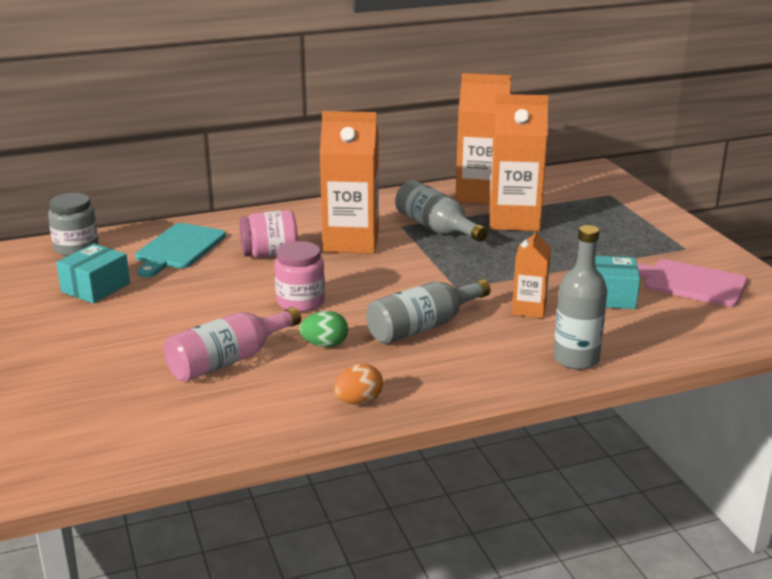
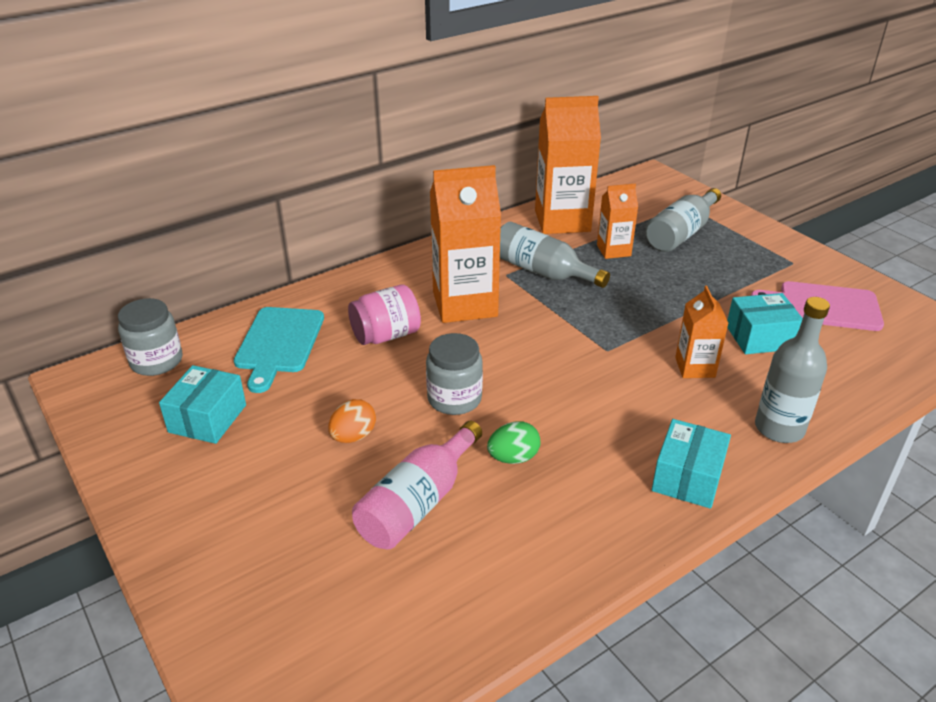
camera: 15 degrees left, 10 degrees up
(300, 302) = (454, 399): pink jar -> grey jar
(358, 401) = (594, 536): orange egg -> orange egg (353, 436)
(423, 326) = (603, 411): grey bottle -> grey bottle (681, 233)
(466, 378) = (687, 478): none -> turquoise box
(514, 220) = (613, 250): orange carton -> orange carton, size x0.54

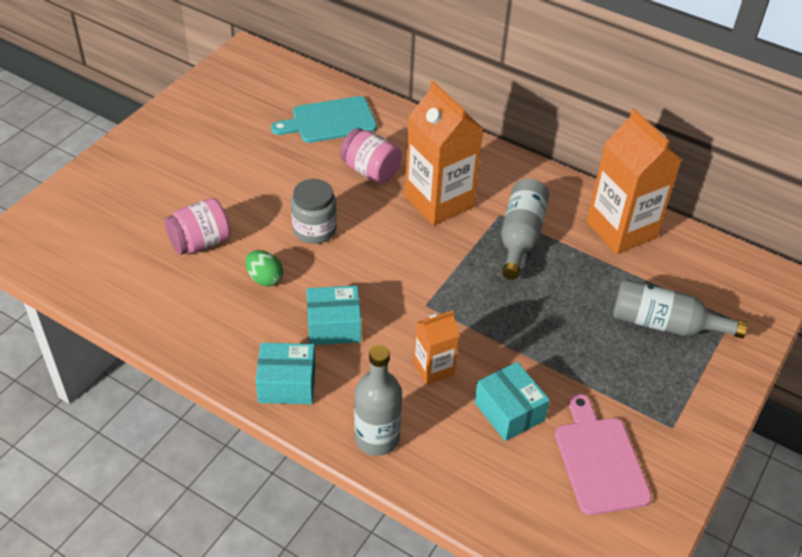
camera: 65 degrees right, 10 degrees up
(156, 361) = (280, 74): grey jar -> none
(207, 418) = (235, 119): turquoise box -> turquoise box (334, 326)
(353, 436) = (249, 191): orange egg -> none
(418, 502) = (200, 242): pink bottle -> pink jar
(613, 250) = (593, 278): orange carton -> none

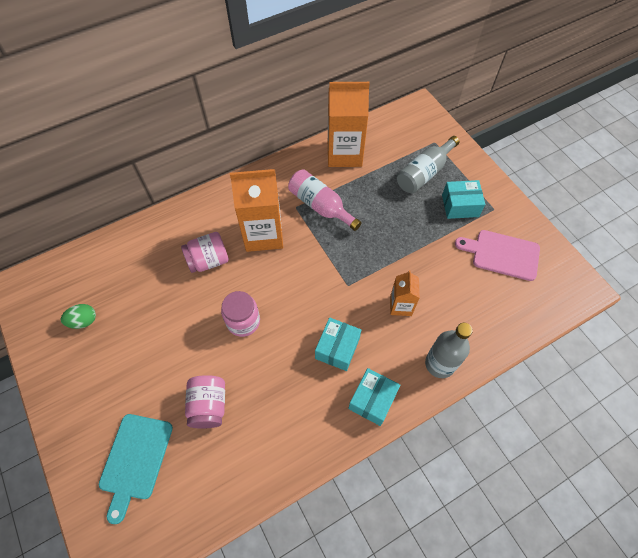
camera: 60 degrees left, 15 degrees up
(265, 278) = (271, 374): green egg -> green egg (84, 321)
(314, 230) = (243, 321): grey jar -> pink jar
(329, 121) = (140, 263): turquoise cutting board -> turquoise cutting board (135, 460)
(509, 411) = (450, 281): turquoise box -> turquoise box (460, 206)
(520, 237) = (321, 206): grey bottle -> pink bottle

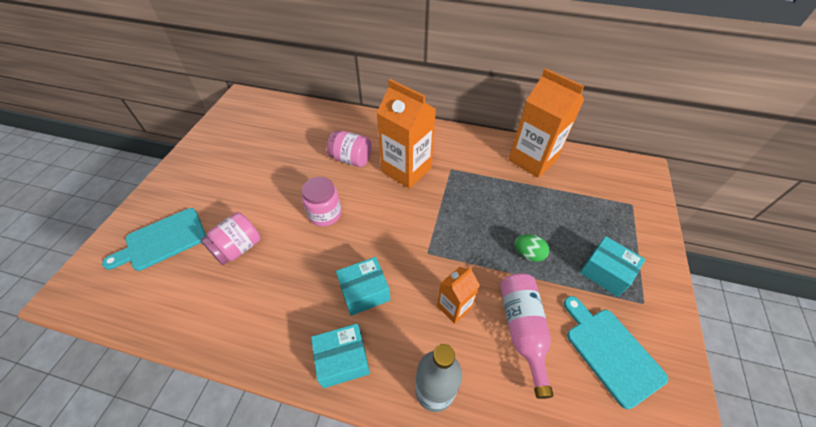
camera: 45 degrees right, 10 degrees down
(84, 321) = (244, 139): green egg -> green egg (528, 254)
(321, 206) = (471, 182): pink bottle -> pink bottle (522, 330)
(424, 173) = (594, 221): grey bottle -> none
(502, 254) = (610, 351): pink cutting board -> turquoise cutting board

